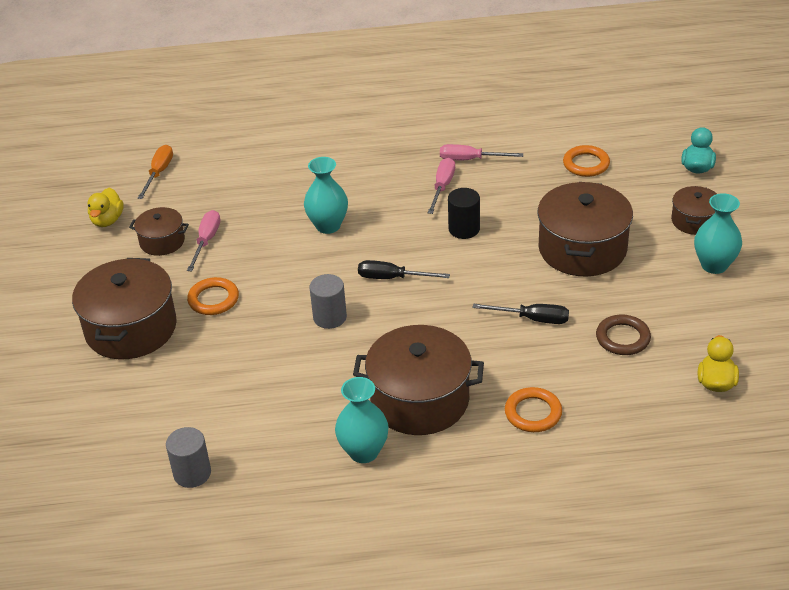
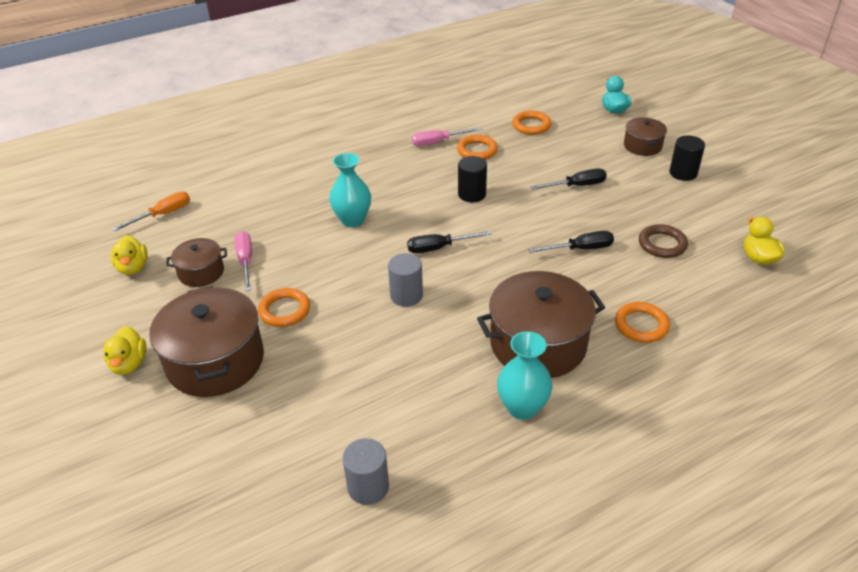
camera: 25 degrees left, 0 degrees up
(62, 310) = (129, 364): none -> yellow duck
(159, 173) = (163, 214): orange screwdriver -> orange screwdriver turned 60 degrees clockwise
(442, 187) = (430, 167): pink screwdriver -> none
(504, 180) = (477, 150): none -> orange ring
(582, 249) = (577, 186): brown pot -> black screwdriver
(714, 265) = (683, 173): turquoise vase -> black cylinder

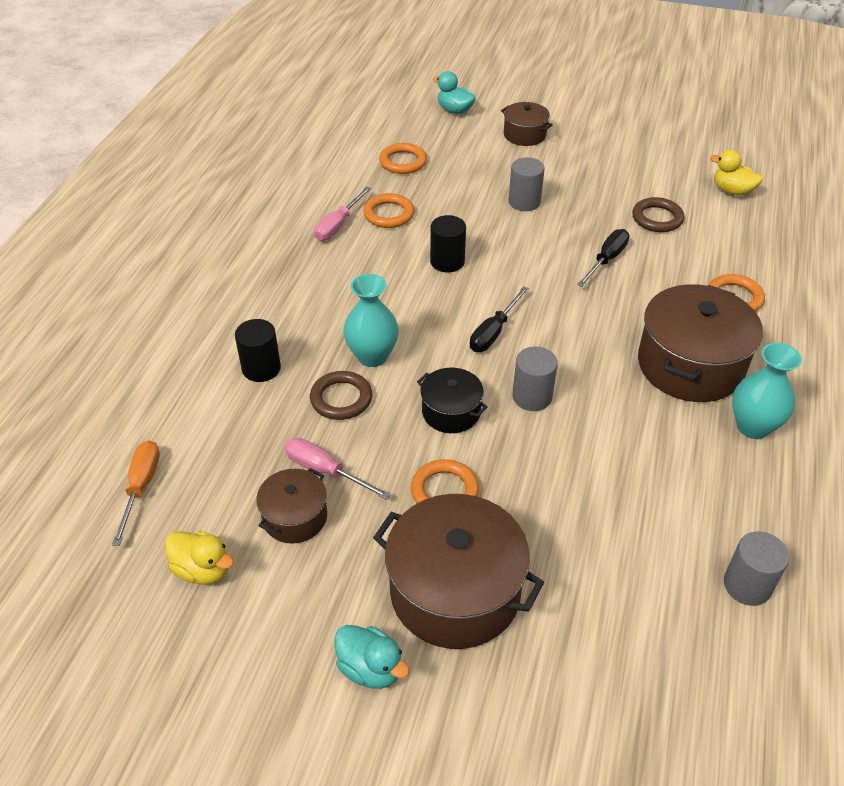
camera: 45 degrees left, 5 degrees up
(129, 364) = (370, 668): yellow duck -> turquoise duck
(305, 231) = (341, 399): none -> brown ring
(349, 274) = (451, 412): none -> black pot
(577, 186) = (524, 202): black screwdriver -> grey cylinder
(683, 173) = (588, 144): black cylinder -> black cylinder (261, 368)

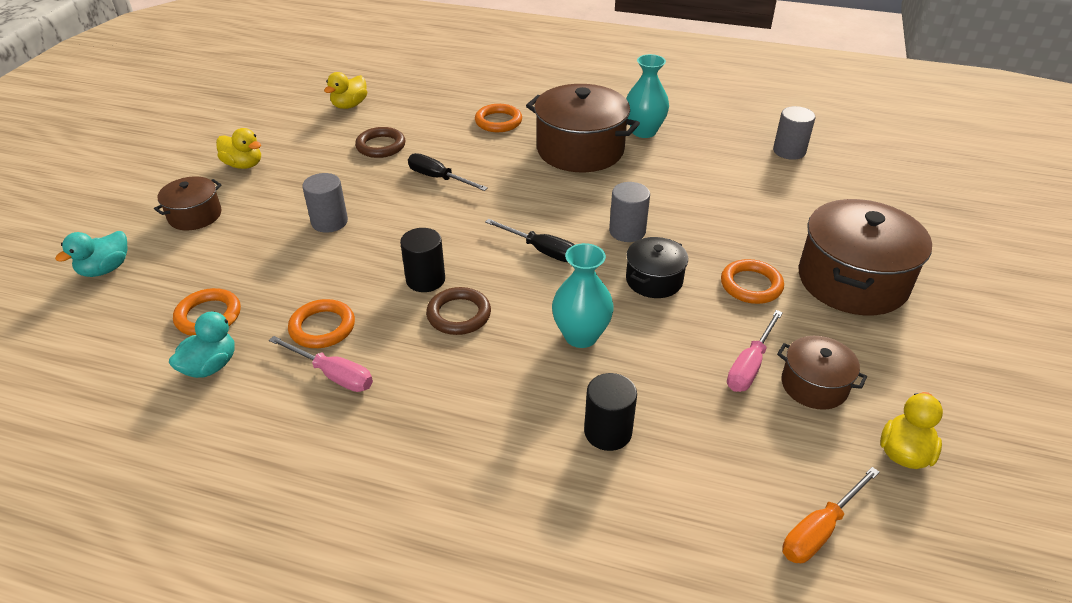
camera: 90 degrees left, 5 degrees down
(141, 487) = (819, 530): orange screwdriver -> orange screwdriver turned 45 degrees counterclockwise
(341, 399) = (648, 358): brown ring -> brown ring (459, 315)
(370, 668) = (946, 327): turquoise duck -> turquoise duck (210, 366)
(604, 145) = (244, 165): none -> yellow duck

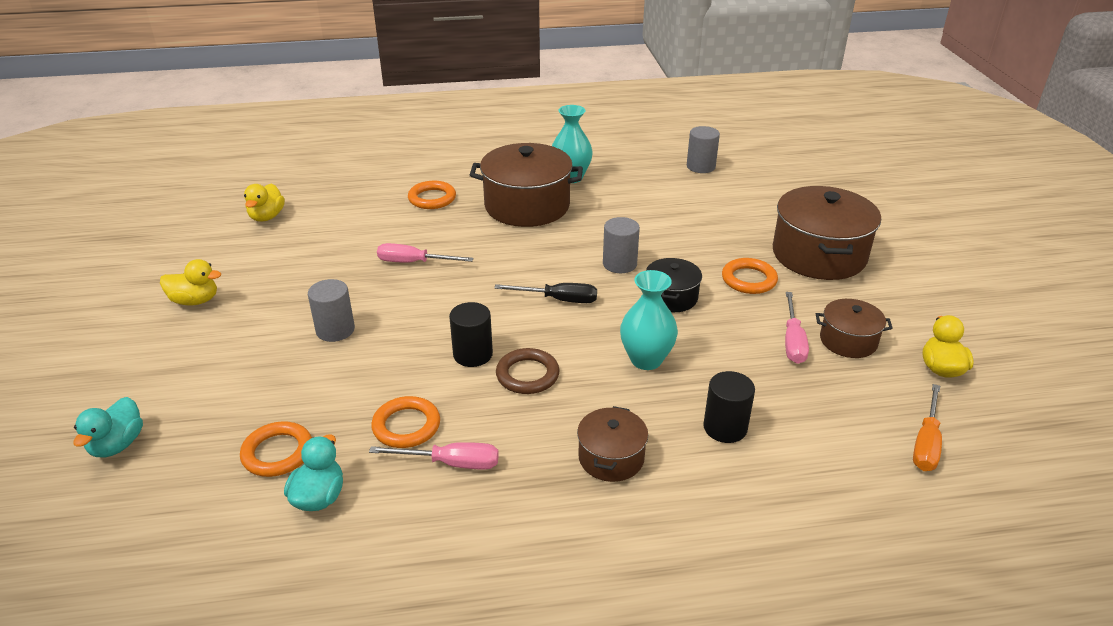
camera: 25 degrees left, 5 degrees down
(195, 215) = (180, 363): brown pot -> brown pot (611, 458)
(381, 146) = (331, 247): brown ring -> none
(438, 178) = (413, 262): black screwdriver -> pink screwdriver

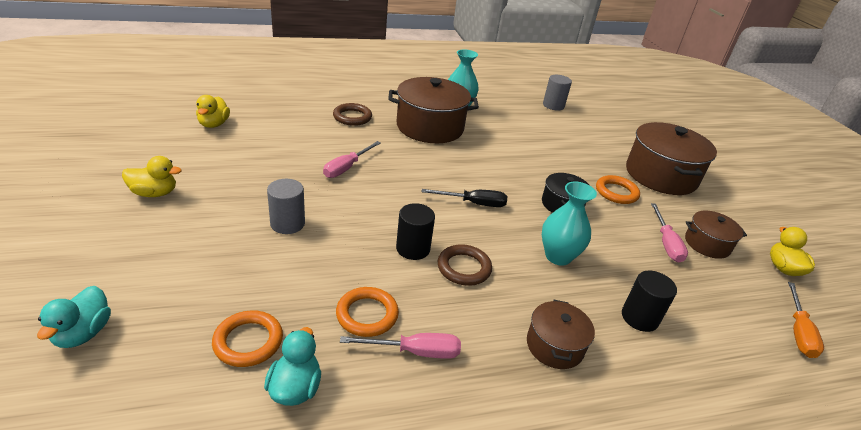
camera: 10 degrees left, 0 degrees up
(413, 262) = (346, 168): pink screwdriver -> pink screwdriver turned 60 degrees counterclockwise
(432, 198) = (352, 117): orange ring -> brown ring
(619, 264) = (514, 176): grey cylinder -> none

